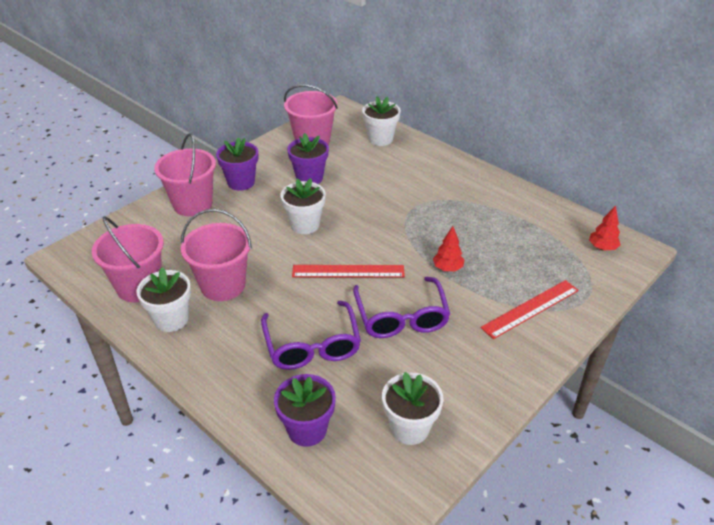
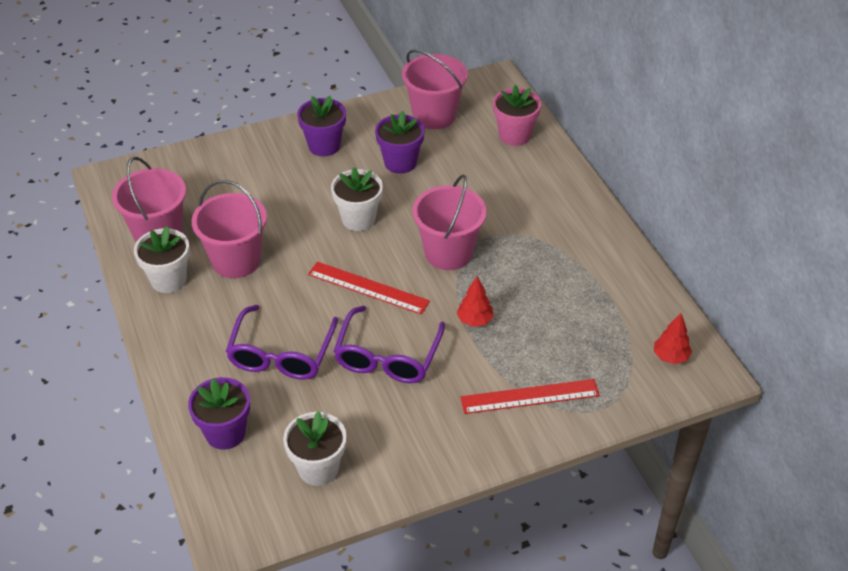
camera: 25 degrees right, 5 degrees up
(192, 204) = (259, 157): pink bucket -> pink bucket (448, 253)
(380, 139) = (514, 135): white flower pot -> pink flower pot

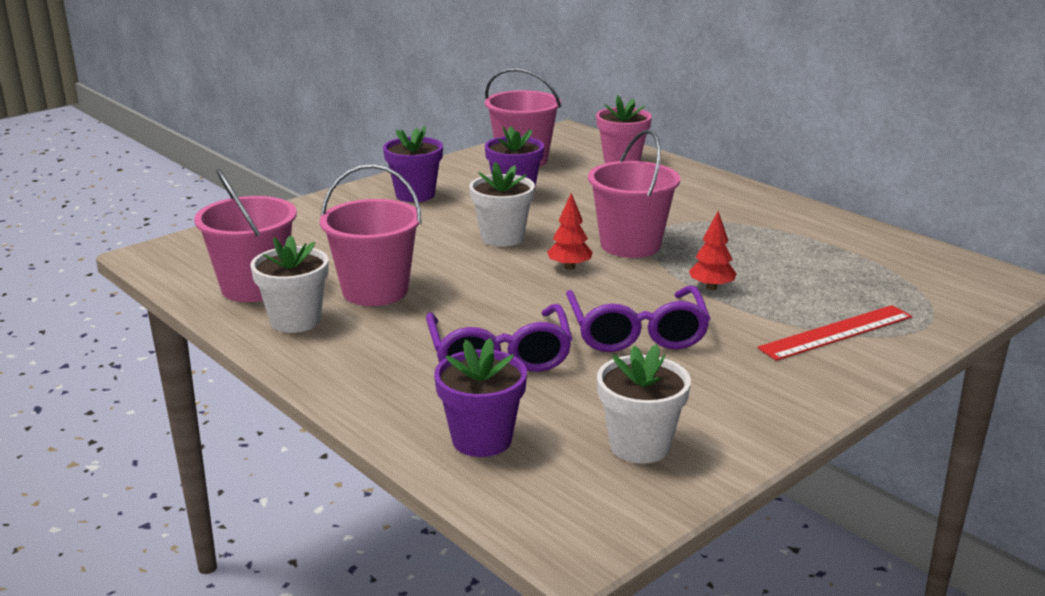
camera: 20 degrees left, 20 degrees down
(368, 288) = (561, 284): red ruler -> none
(670, 357) = (951, 276): red tree -> red tree (569, 267)

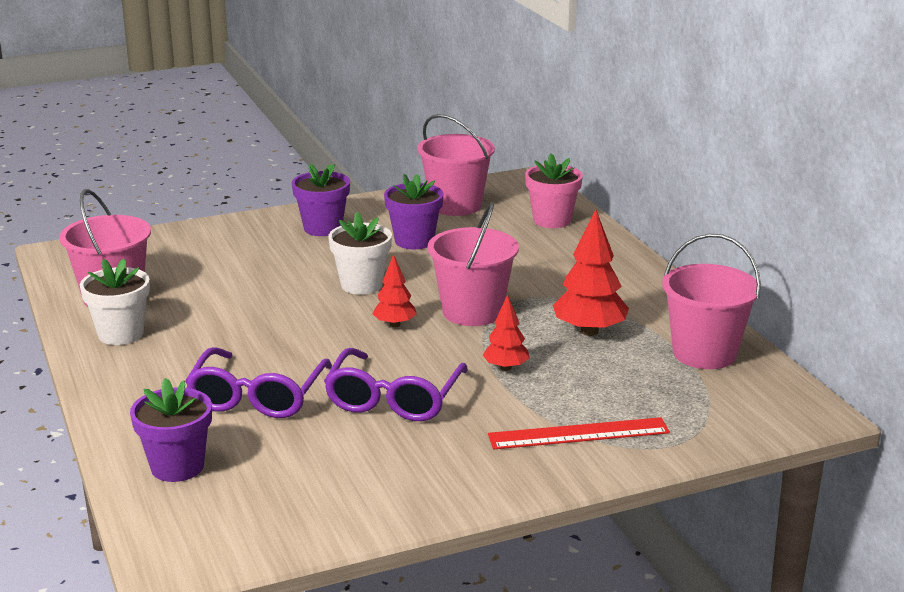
camera: 20 degrees right, 0 degrees up
(375, 291) = (207, 318): pink bucket -> pink bucket (704, 353)
(639, 446) = (298, 499): white flower pot -> none
(751, 245) = (589, 331): none -> red tree

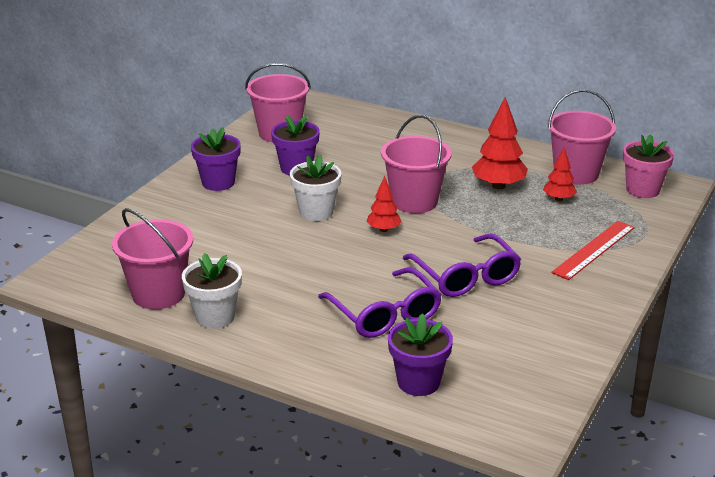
camera: 40 degrees left, 5 degrees up
(506, 368) = (493, 228): red tree -> red tree (558, 199)
(552, 220) = (357, 121): pink flower pot -> pink flower pot (642, 190)

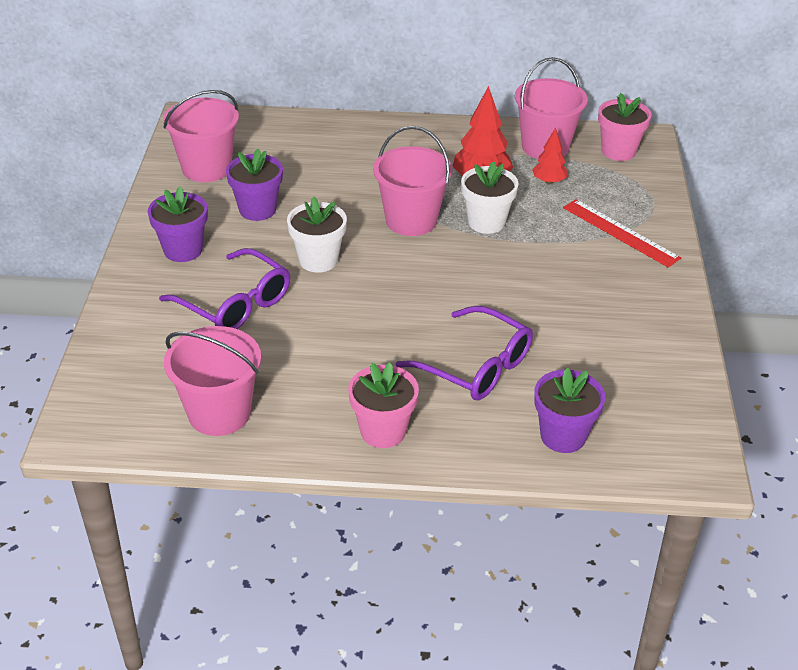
camera: 25 degrees left, 10 degrees up
(215, 317) = (303, 423): white flower pot -> white flower pot (486, 222)
(272, 339) = (383, 431): none -> pink flower pot
(383, 229) = (404, 263): red tree -> none
(466, 277) = (524, 298): purple glasses -> purple glasses (235, 304)
(594, 249) = (620, 232): red ruler -> red ruler turned 60 degrees counterclockwise

